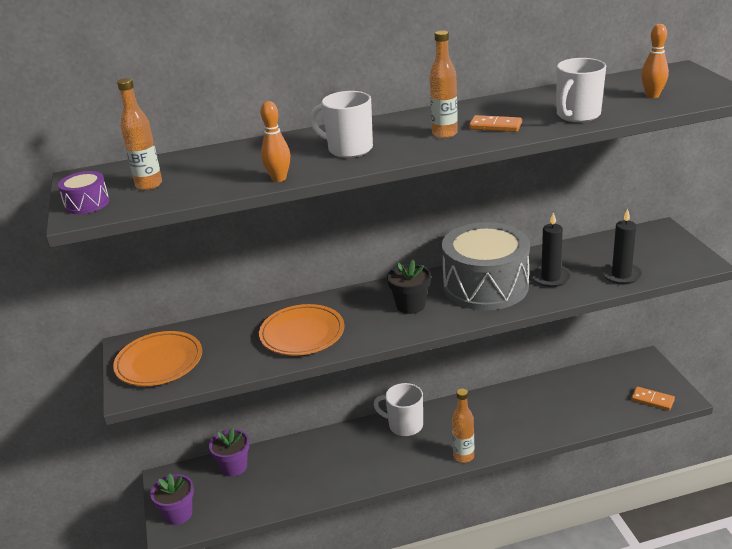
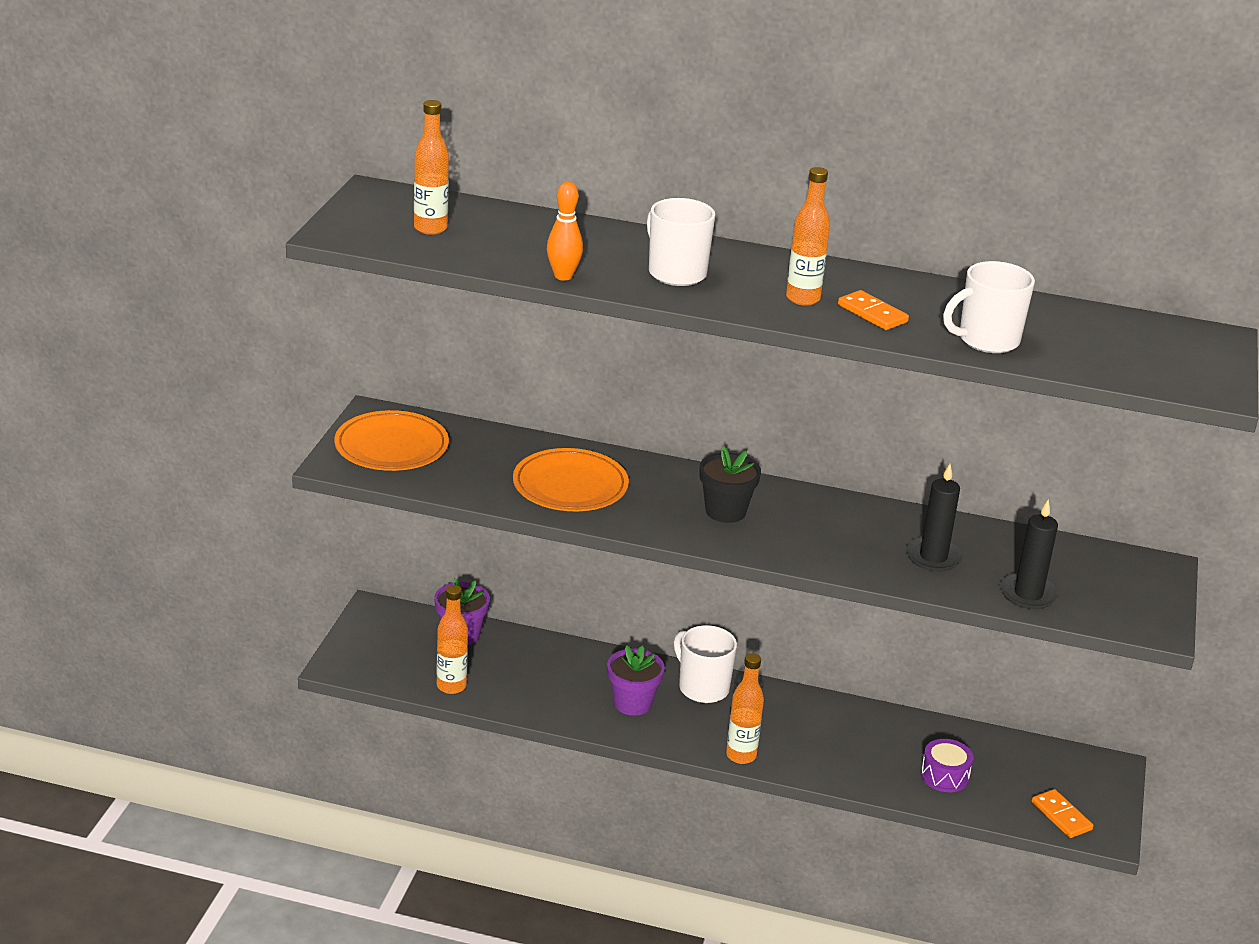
camera: 25 degrees right, 0 degrees up
(87, 203) = (352, 224): purple drum -> purple drum (944, 776)
(178, 514) = (361, 653): purple flower pot -> purple flower pot (632, 703)
(256, 505) = (451, 686): none -> orange bottle
(485, 286) = (841, 530): grey drum -> none
(652, 95) = (1119, 354): orange bowling pin -> none

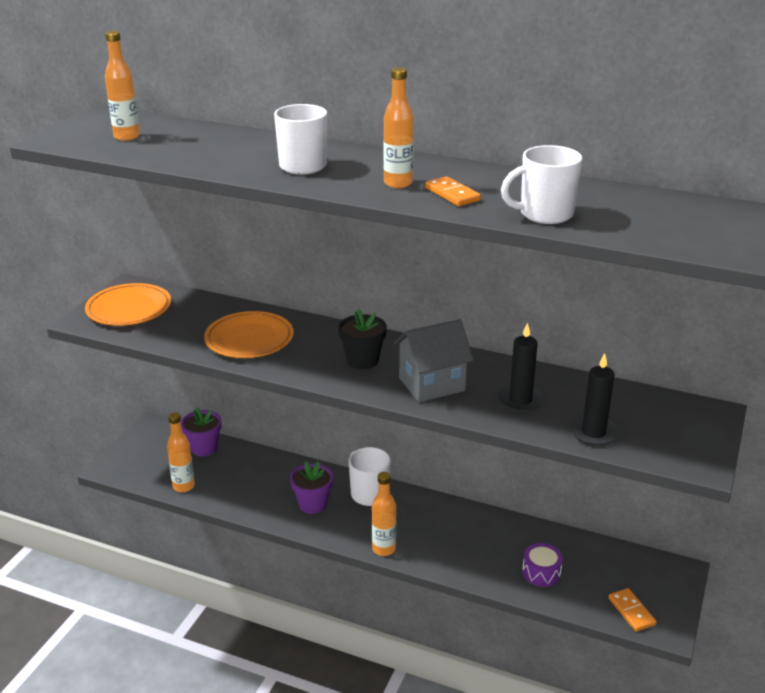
camera: 10 degrees right, 0 degrees up
(563, 276) = (209, 168): orange bowling pin -> none
(821, 540) = (431, 384): none -> grey house

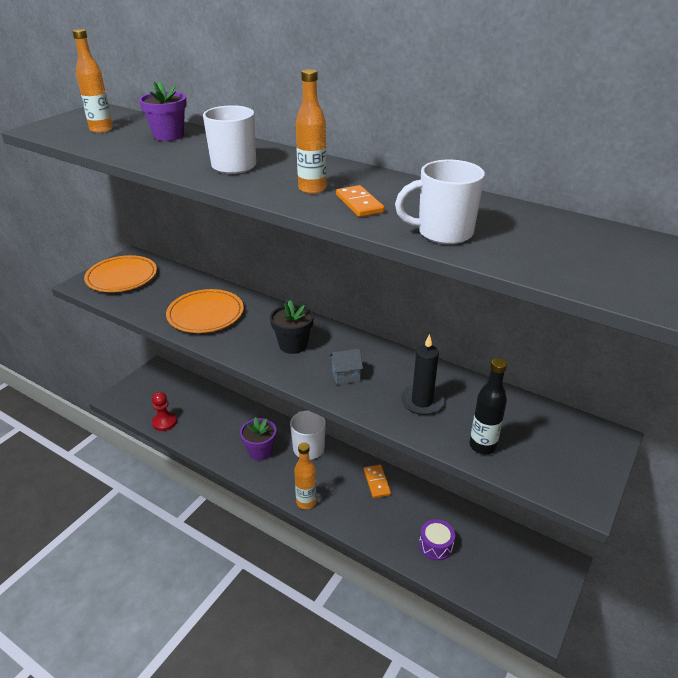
camera: 10 degrees right, 5 degrees up
(183, 486) = (164, 422): orange bottle -> red pawn
(204, 448) = (191, 390): purple flower pot -> purple flower pot (168, 136)
(431, 384) = (345, 376): grey house -> grey house, size x0.51
(593, 432) = (482, 446): black candle -> black bottle
(631, 611) = (509, 598): orange domino -> orange domino (377, 482)

